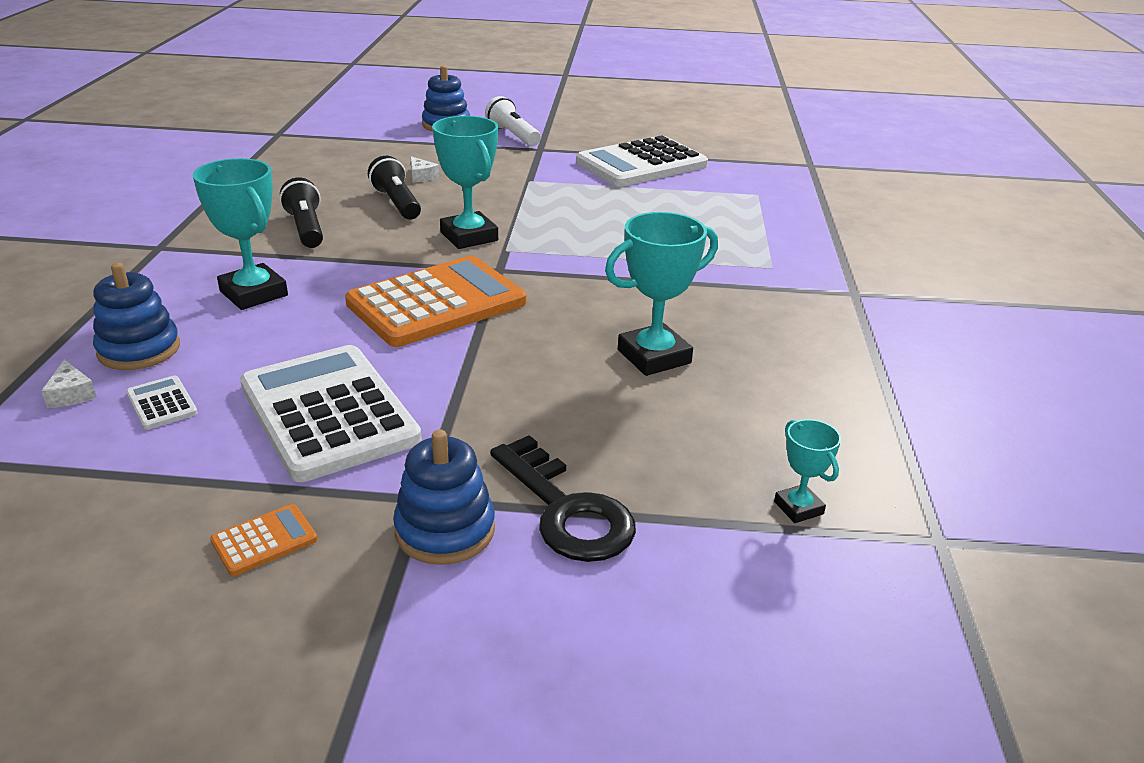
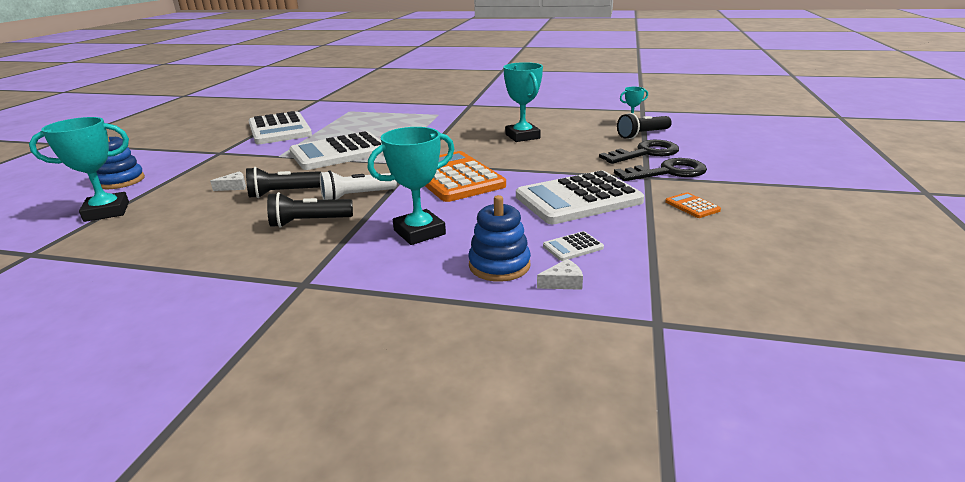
camera: 80 degrees left, 5 degrees down
(445, 530) = (667, 172): blue stacking toy -> black key
(469, 236) = (361, 171): turquoise trophy -> turquoise trophy (107, 212)
(513, 135) = (179, 160): white flashlight -> white flashlight (356, 196)
(545, 214) = (339, 152): none -> white calculator
(704, 519) = (642, 135): none -> black flashlight

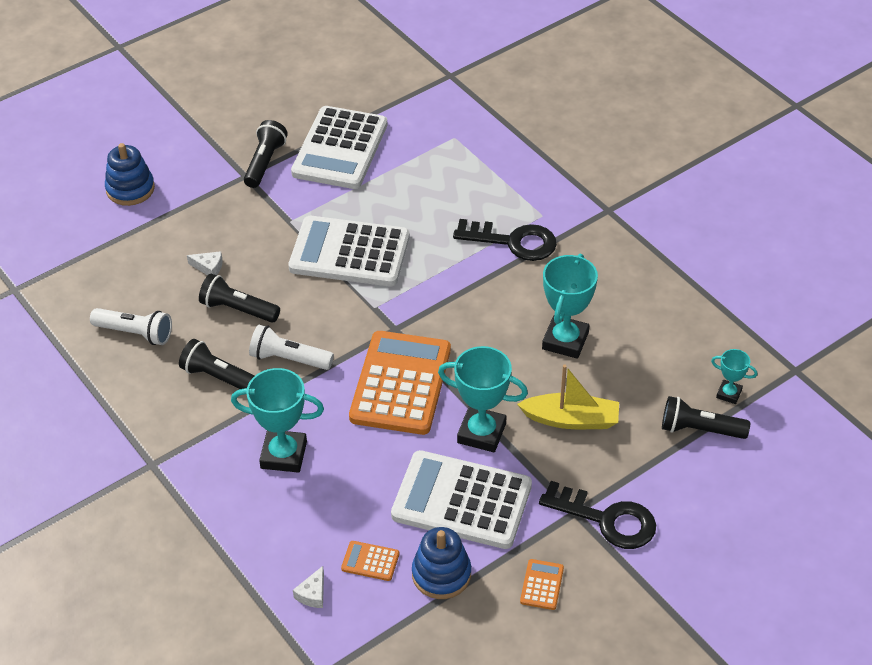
camera: 40 degrees right, 20 degrees up
(107, 212) = (91, 249): turquoise trophy -> turquoise trophy (481, 433)
(199, 231) = (135, 333): none -> white flashlight
(229, 145) = (265, 162): none -> black flashlight
(499, 265) = (294, 542): blue stacking toy -> blue stacking toy (441, 574)
(563, 282) = (313, 594): white cheese -> white cheese turned 90 degrees clockwise
(573, 247) = (370, 561): white calculator -> orange calculator
(577, 153) = (571, 419): none -> yellow boat
(645, 153) = (641, 469): black key -> black key (513, 242)

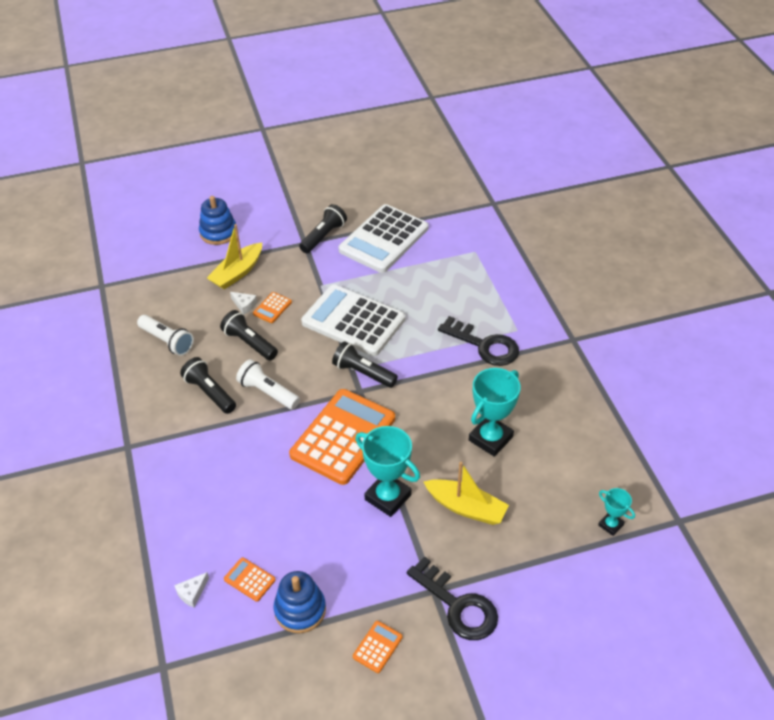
camera: 20 degrees right, 0 degrees up
(180, 231) = (237, 273): none -> yellow boat
(245, 262) = (272, 308): none -> orange calculator
(283, 455) = (226, 469): turquoise trophy -> none
(462, 500) = (346, 550): white calculator -> none
(699, 429) = (572, 549): black flashlight -> black flashlight (363, 373)

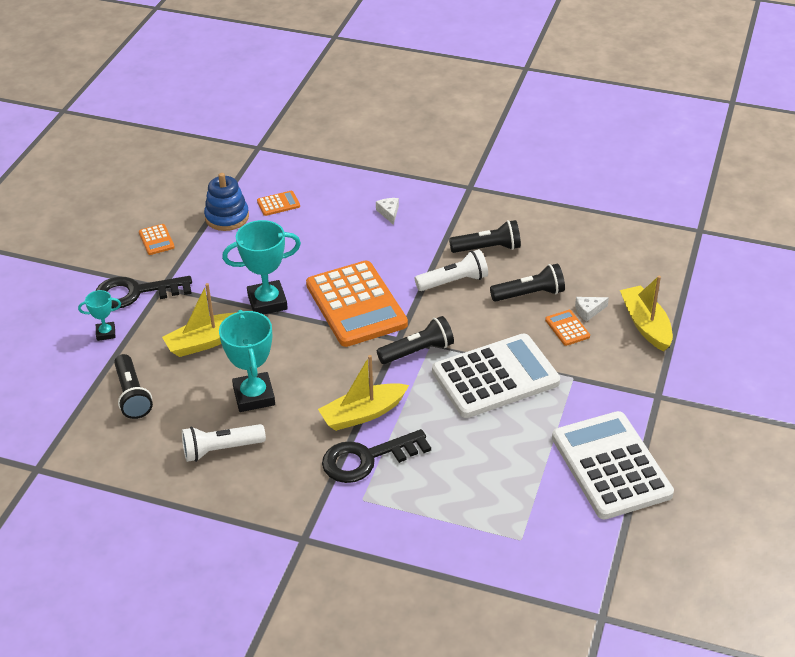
camera: 125 degrees right, 5 degrees down
(167, 341) = (579, 245): white flashlight -> white flashlight (220, 449)
(192, 593) = (298, 176): white cheese -> white cheese (389, 213)
(218, 232) = (729, 336): blue stacking toy -> none
(323, 236) = (658, 416): black flashlight -> black flashlight (132, 395)
(449, 369) = (363, 414): none -> yellow boat
(610, 525) = (88, 420): turquoise trophy -> turquoise trophy (106, 333)

